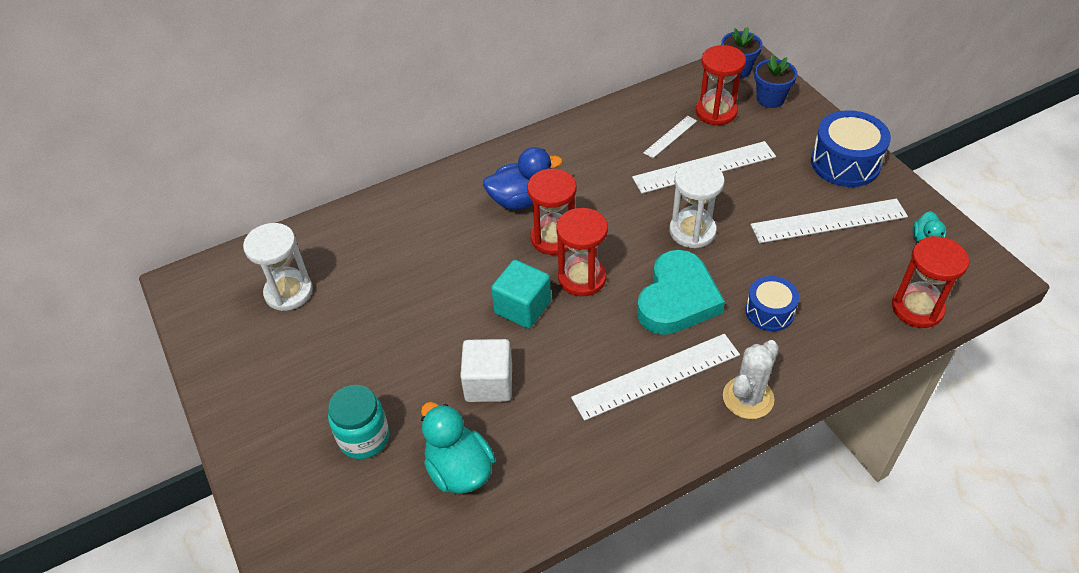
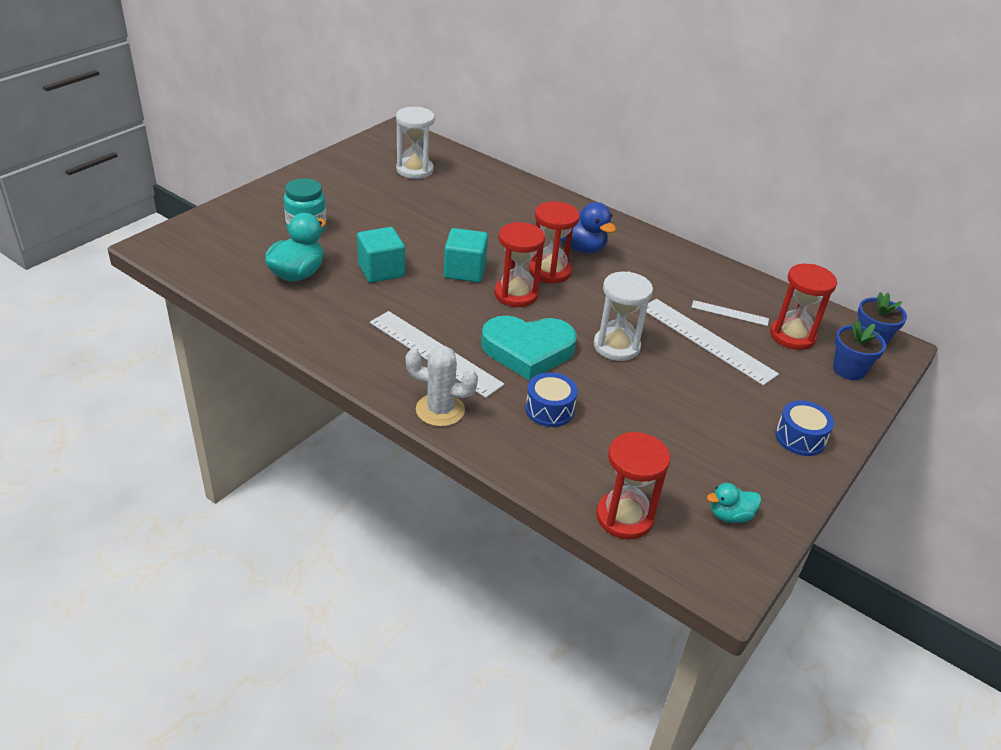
camera: 60 degrees right, 10 degrees down
(488, 383) = (381, 270): white cube -> turquoise cube
(828, 221) = (701, 435): white ruler -> none
(845, 163) = (800, 438): blue drum -> blue drum, size x0.62

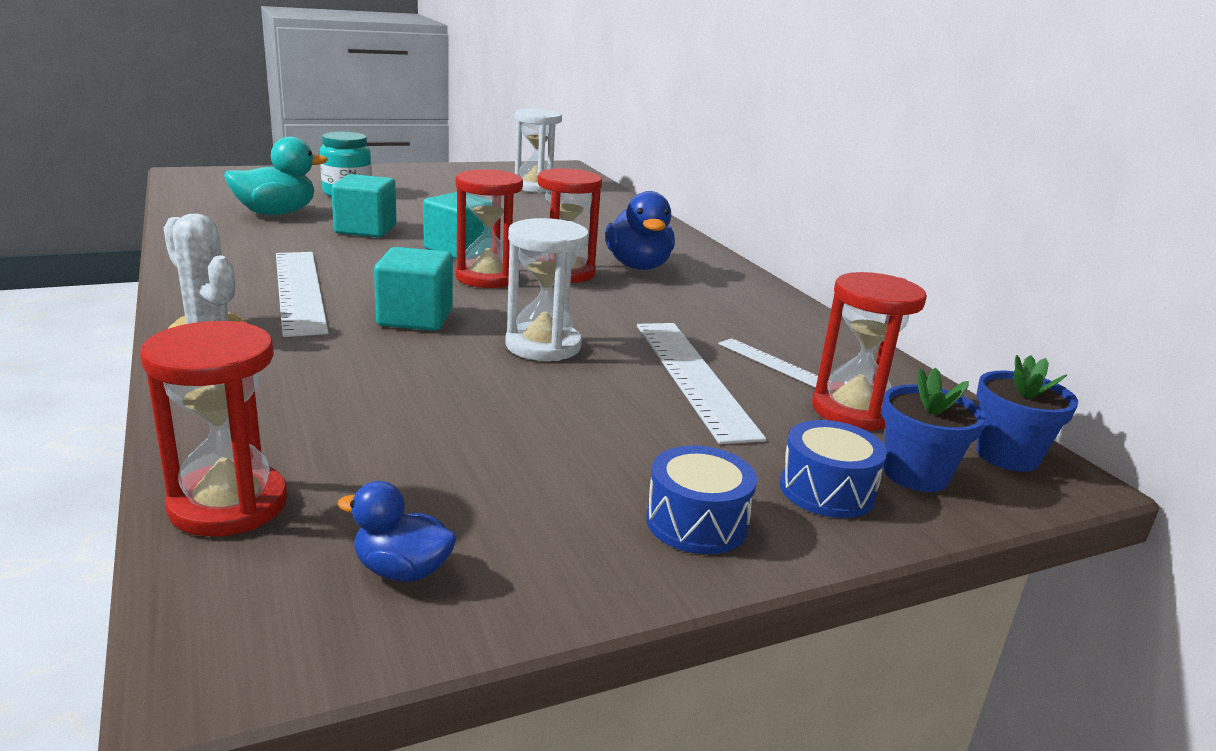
camera: 30 degrees right, 15 degrees down
(528, 350) = (415, 318): turquoise heart -> turquoise cube
(549, 410) = (342, 369): blue drum -> blue drum (827, 490)
(730, 515) = (402, 570): turquoise duck -> blue duck

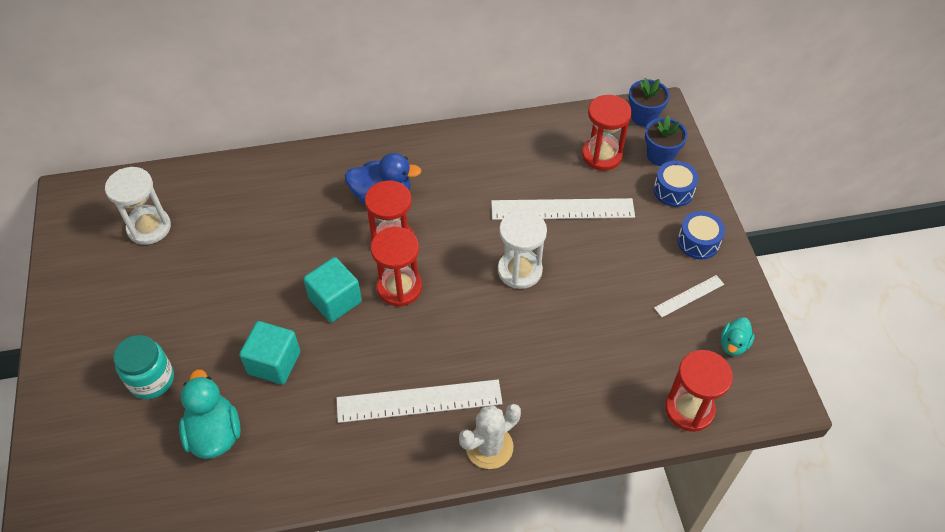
camera: 75 degrees left, 30 degrees up
(402, 570) = (733, 344): blue duck -> turquoise duck
(415, 318) = (473, 333): turquoise cube -> none
(774, 363) = (546, 169): white ruler -> white ruler (689, 296)

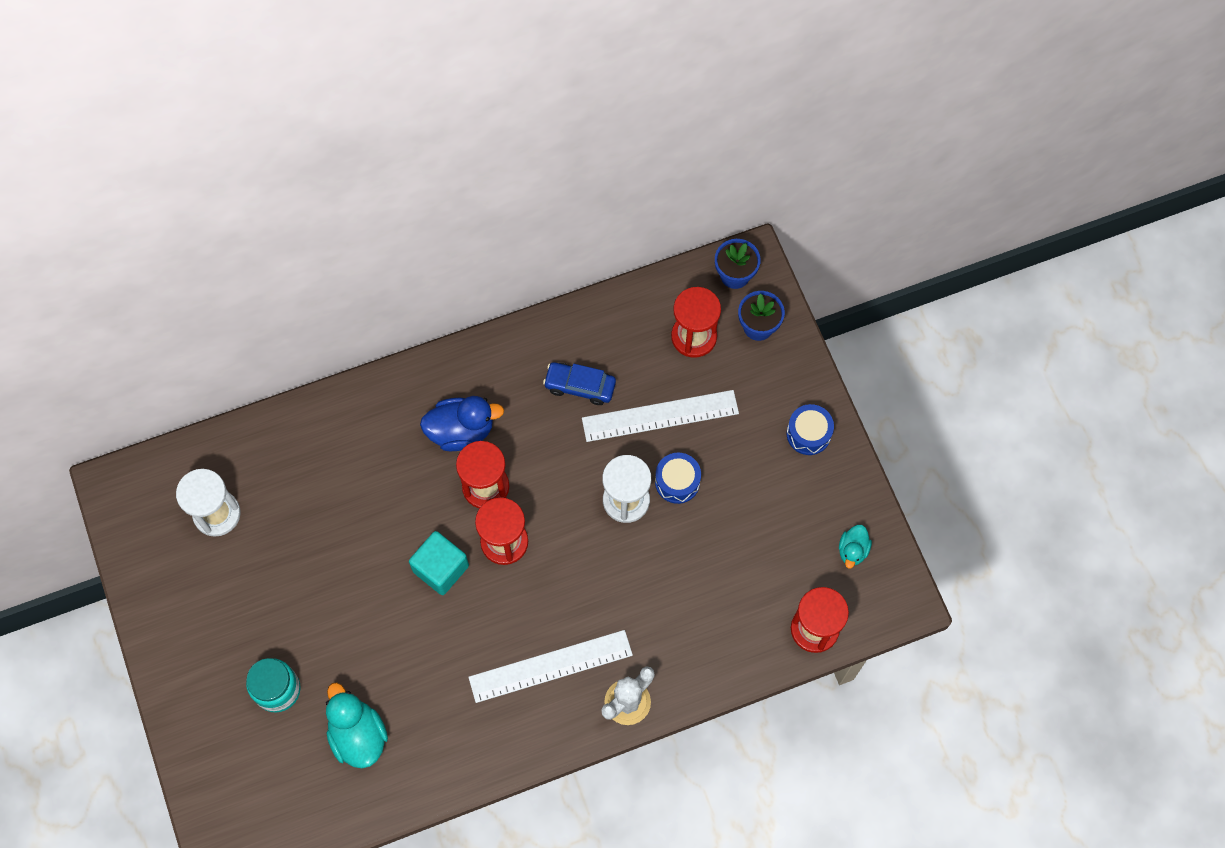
camera: 10 degrees left, 15 degrees up
(274, 363) = (396, 650): turquoise cube -> none
(494, 177) = (580, 386): none -> blue car
(673, 191) = (776, 372): blue drum -> blue drum (677, 482)
(689, 296) = (804, 501): white ruler -> none

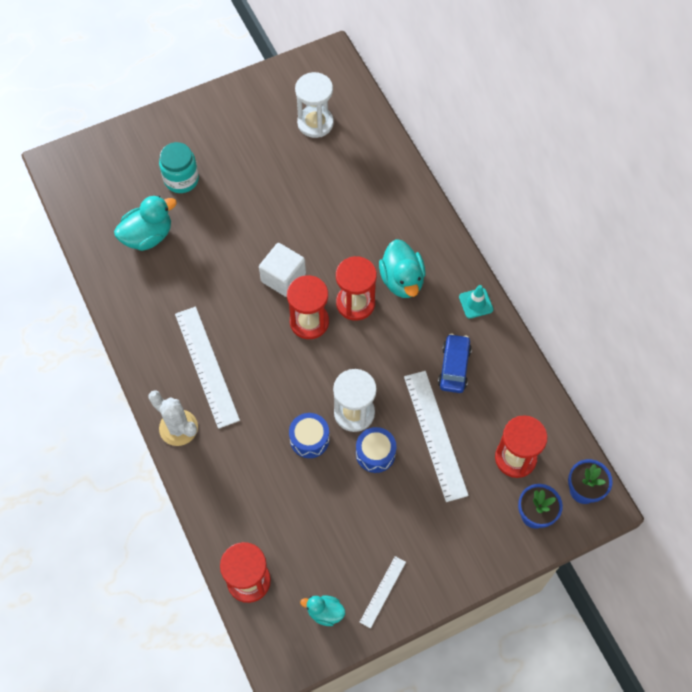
camera: 85 degrees right, 5 degrees down
(441, 568) = (283, 278): turquoise cube -> white cube
(461, 431) = (402, 280): blue duck -> turquoise duck
(501, 353) = (476, 303): none -> turquoise traffic cone
(808, 434) = (434, 566): blue drum -> blue drum (309, 439)
(833, 489) = (383, 591): none -> white ruler

